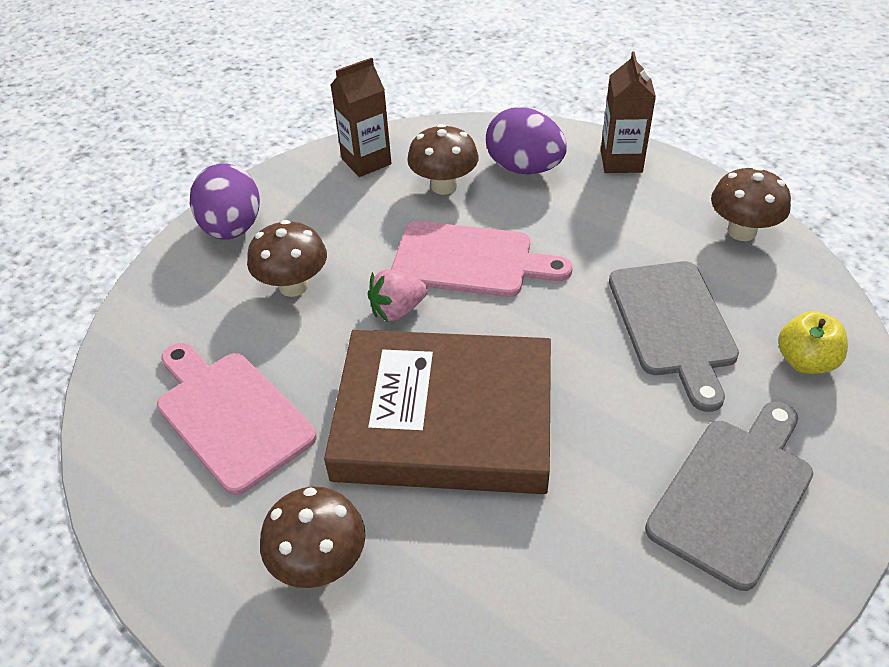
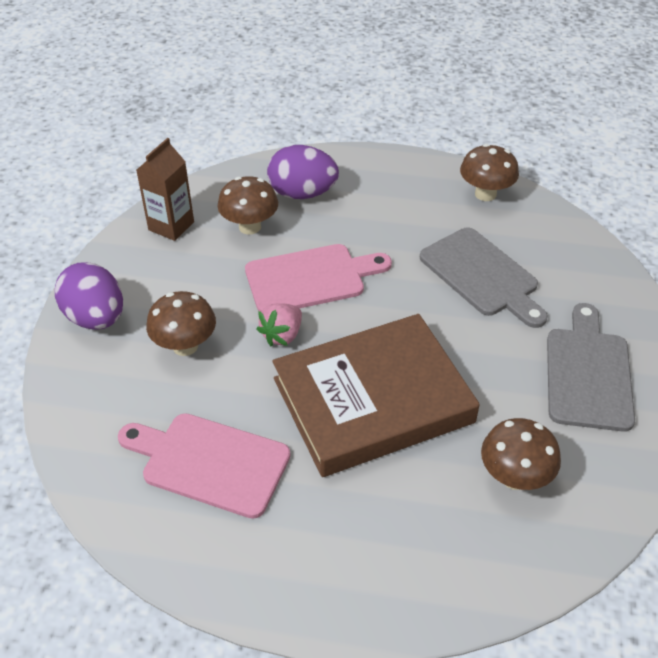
camera: 30 degrees left, 0 degrees up
(320, 563) = (356, 535): brown mushroom -> brown mushroom (514, 477)
(621, 161) = (370, 167): brown carton -> none
(805, 361) = (578, 271): yellow apple -> none

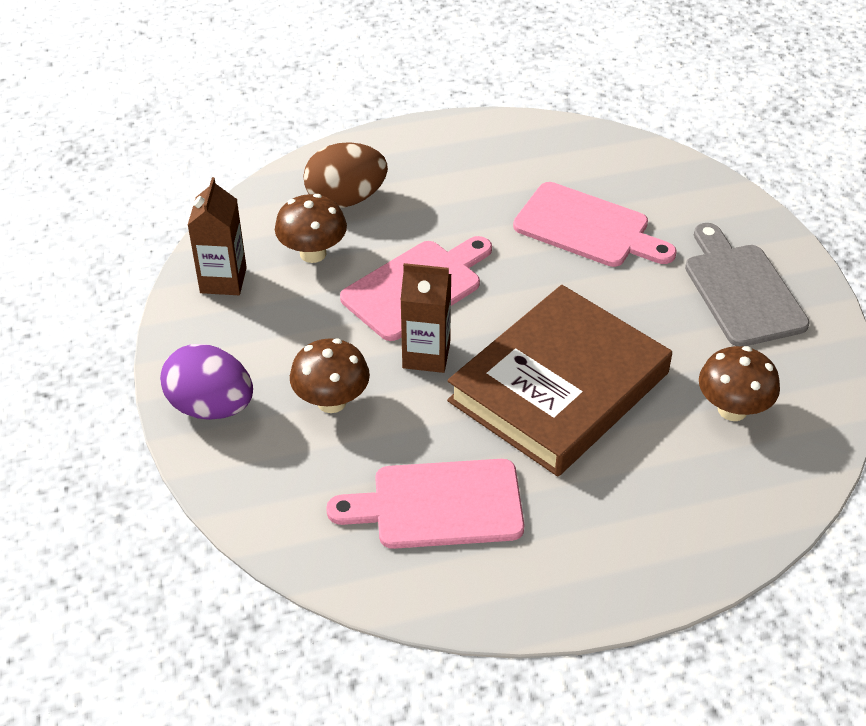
camera: 25 degrees left, 0 degrees up
(282, 335) = (426, 355): pink strawberry -> brown carton
(302, 193) = (346, 199): purple egg -> brown egg
(482, 275) = (587, 228): grey cutting board -> pink cutting board
(485, 194) = (539, 141): brown mushroom -> none

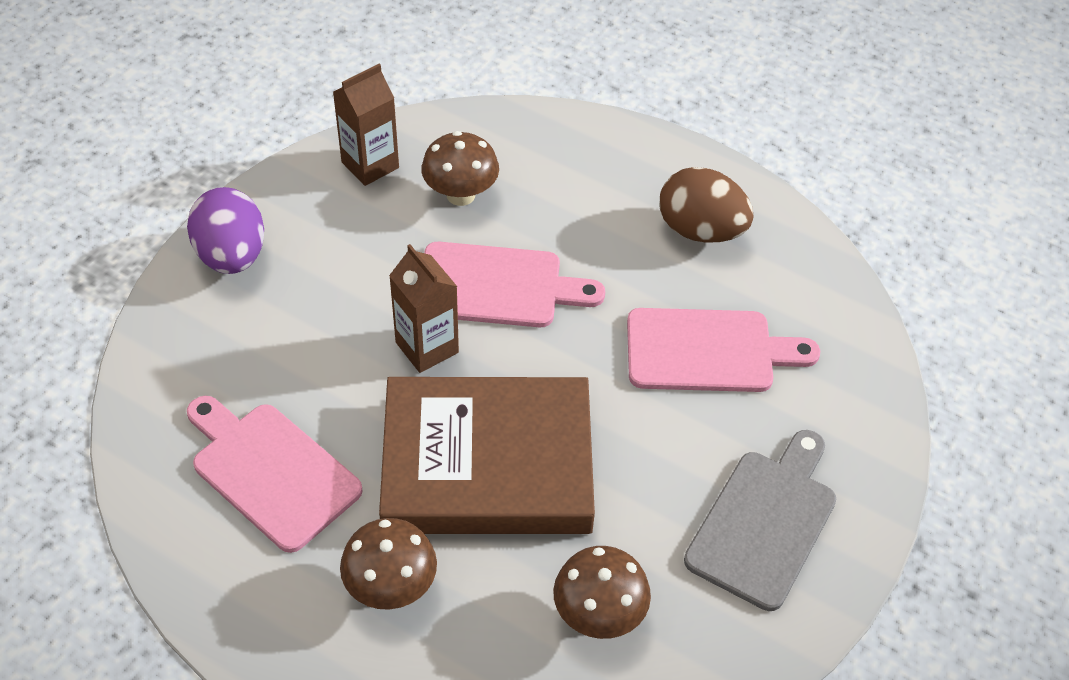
camera: 45 degrees right, 5 degrees up
(331, 401) = (312, 323): brown mushroom -> brown mushroom (391, 587)
(346, 199) = (547, 169): brown egg -> brown egg (700, 230)
(587, 228) = (708, 351): pink cutting board -> pink cutting board turned 75 degrees counterclockwise

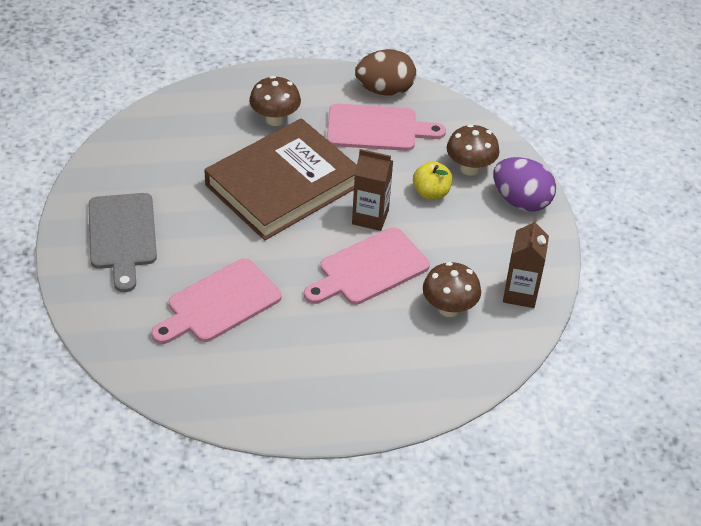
camera: 140 degrees right, 5 degrees down
(318, 332) = (431, 193): none -> yellow apple
(599, 615) = (173, 157): brown mushroom -> brown mushroom (470, 168)
(700, 230) = (286, 377): brown egg -> brown egg (385, 90)

